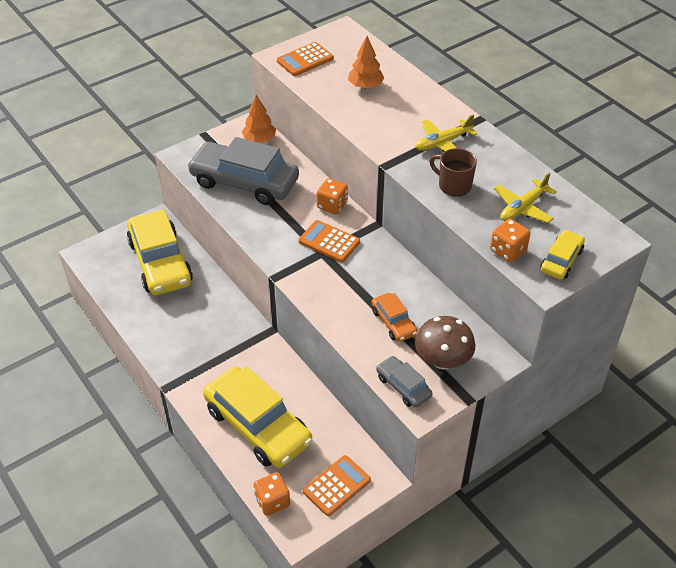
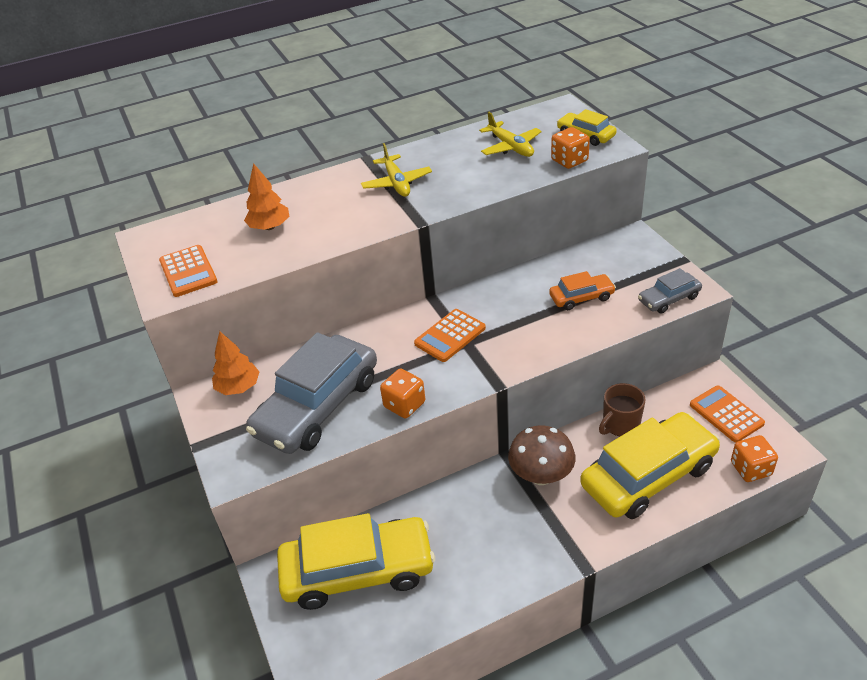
camera: 75 degrees left, 5 degrees down
(332, 205) = (389, 329): orange dice -> orange dice (404, 405)
(442, 360) = (635, 270): brown mushroom -> brown mushroom (541, 475)
(454, 185) = (467, 182): brown mug -> brown mug (620, 424)

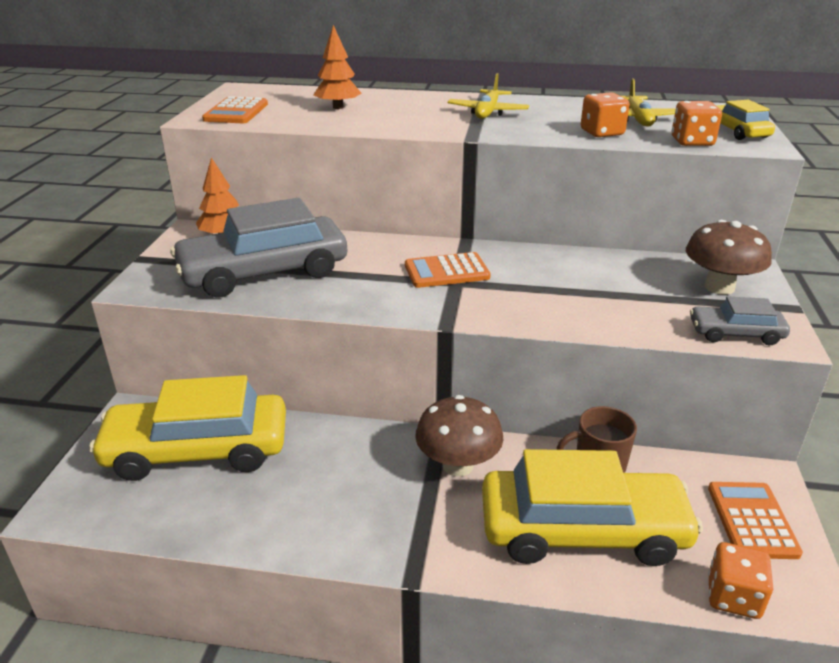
camera: 30 degrees right, 10 degrees down
(358, 571) = (197, 450): yellow car -> yellow car turned 150 degrees clockwise
(404, 405) = (337, 302): orange dice -> orange dice (602, 133)
(581, 297) = (625, 294): orange car -> none
(630, 262) = (719, 287): none -> brown mushroom

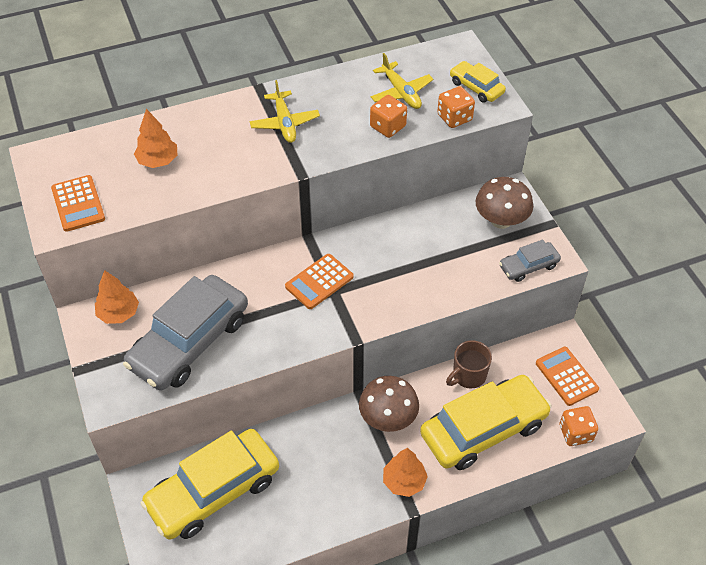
camera: 30 degrees left, 20 degrees up
(426, 540) = (404, 481): none -> orange tree

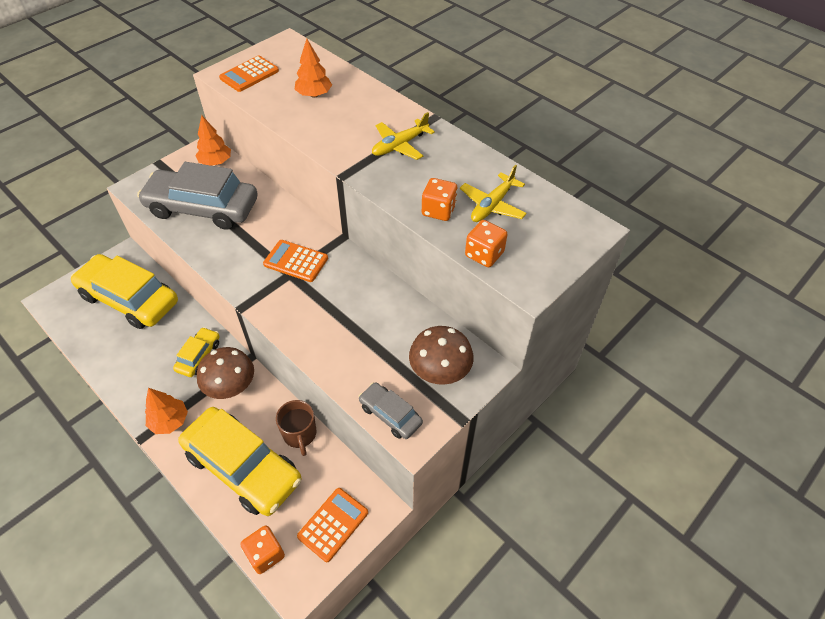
camera: 65 degrees right, 0 degrees up
(468, 375) = (300, 434): brown mug -> brown mug turned 135 degrees counterclockwise
(476, 87) = (541, 258): yellow car -> yellow car (199, 356)

